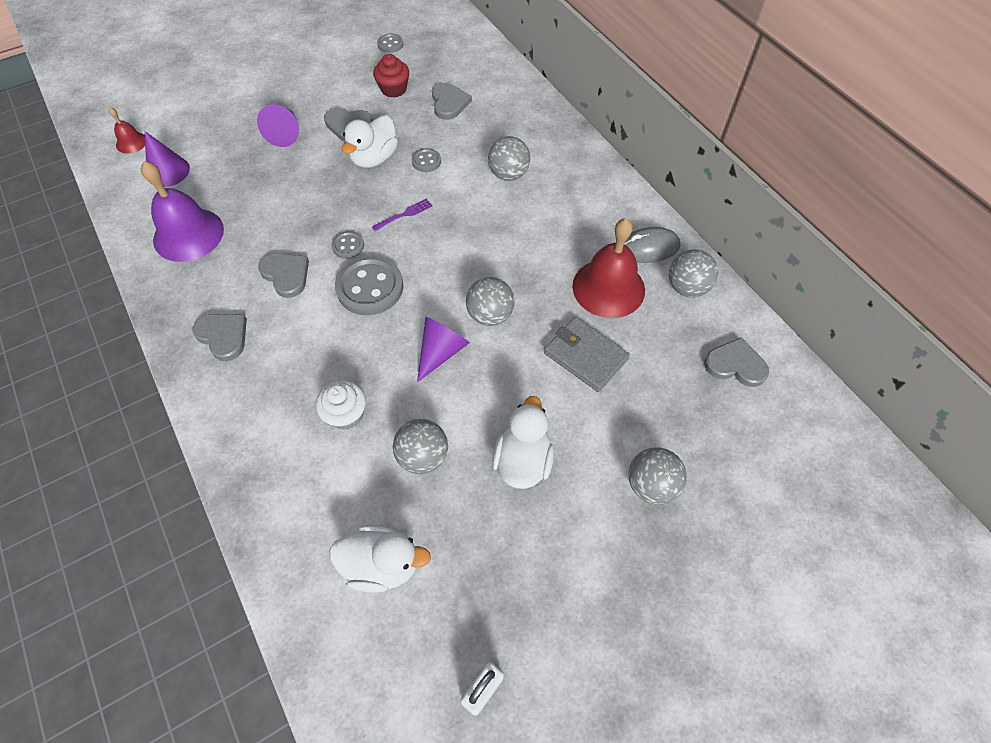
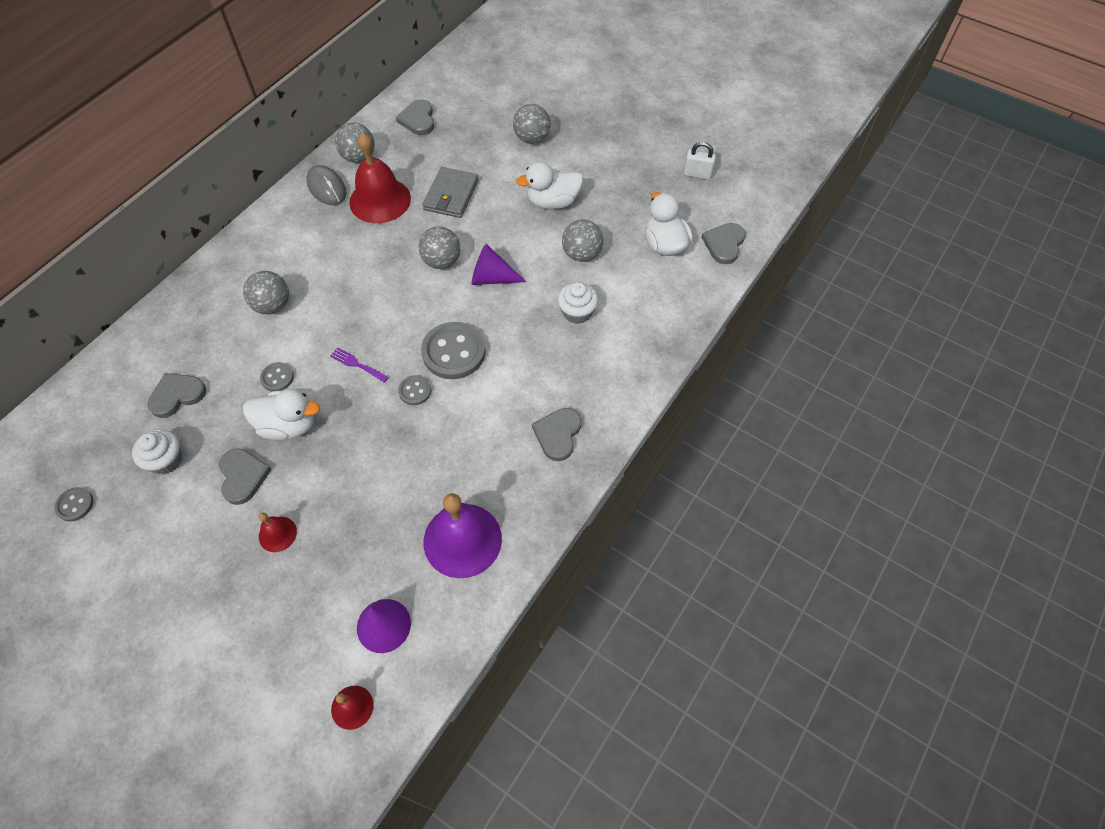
camera: 115 degrees left, 0 degrees up
(285, 133) = (277, 534): purple cone -> red bell
(286, 275) = (471, 423): grey heart -> grey heart (724, 244)
(393, 89) = (166, 460): red cupcake -> white cupcake

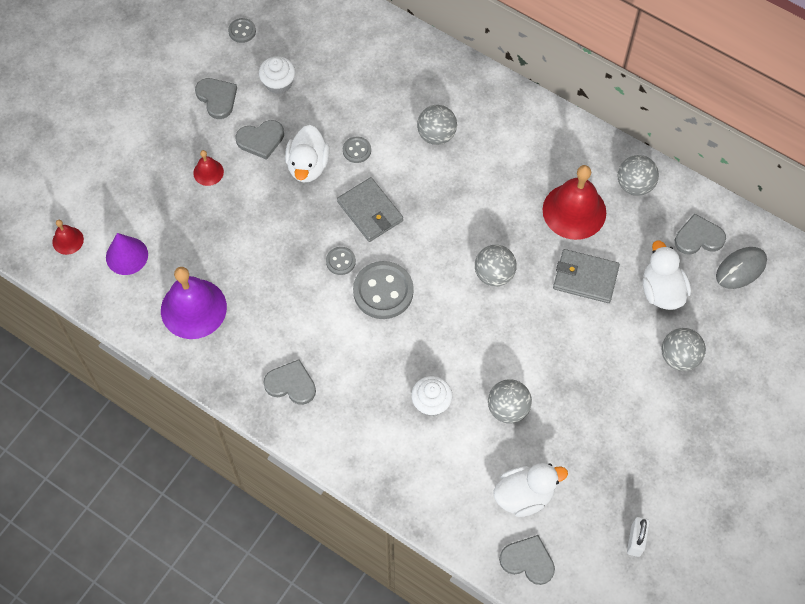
camera: 90 degrees right, 5 degrees up
(177, 395) = (340, 79): grey heart -> grey heart (217, 98)
(327, 188) = (588, 161): grey mouse -> grey mouse (741, 269)
(357, 364) = (370, 211): purple fork -> grey wallet
(492, 278) = (473, 321): purple cone -> none
(552, 202) = (581, 379): white duck -> white duck (662, 291)

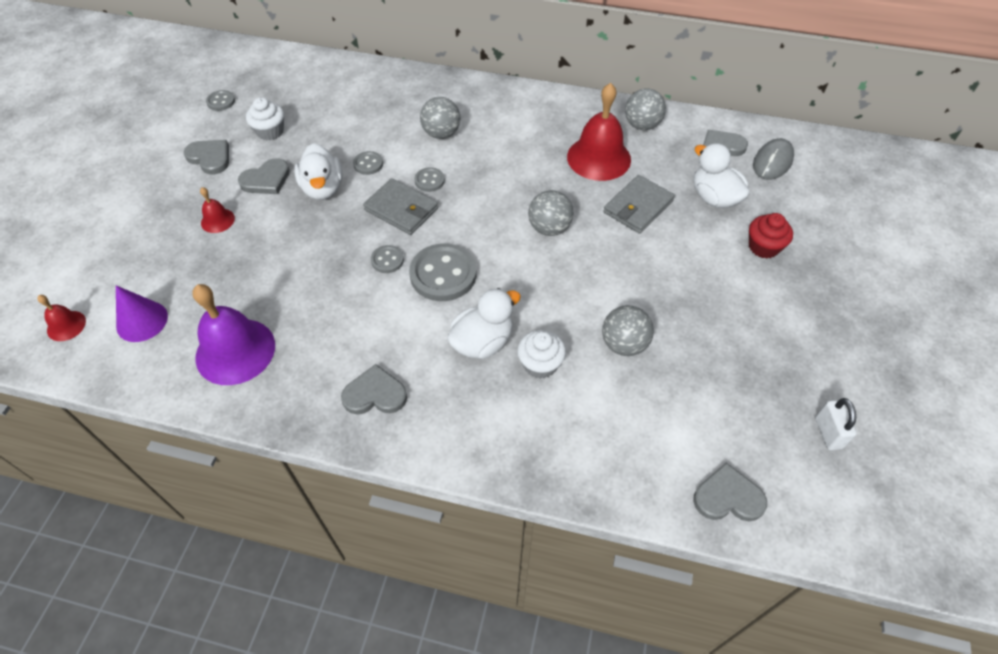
camera: 20 degrees left, 10 degrees down
(406, 187) = (429, 180): none -> grey button
(524, 495) = (686, 426): white duck -> white duck (482, 342)
(585, 278) = (638, 207): grey wallet -> grey wallet turned 45 degrees counterclockwise
(679, 357) = (763, 247): grey ball -> red cupcake

